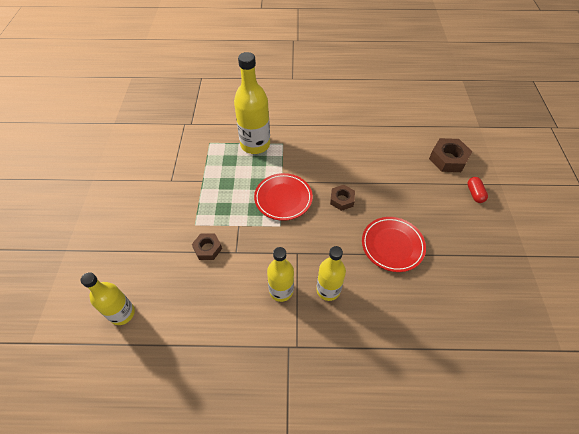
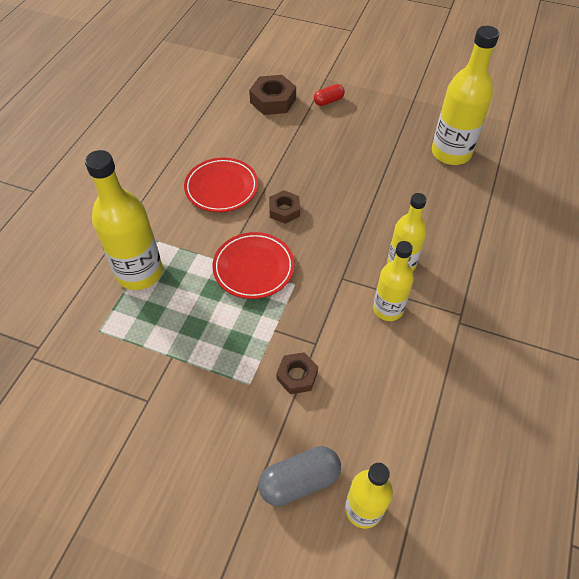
camera: 70 degrees left, 0 degrees up
(135, 271) = (299, 481): none -> grey capsule
(392, 245) = (365, 189): red plate -> red plate (221, 188)
(474, 193) = (328, 101): red capsule -> red capsule turned 45 degrees counterclockwise
(477, 302) = (451, 153): none -> yellow bottle

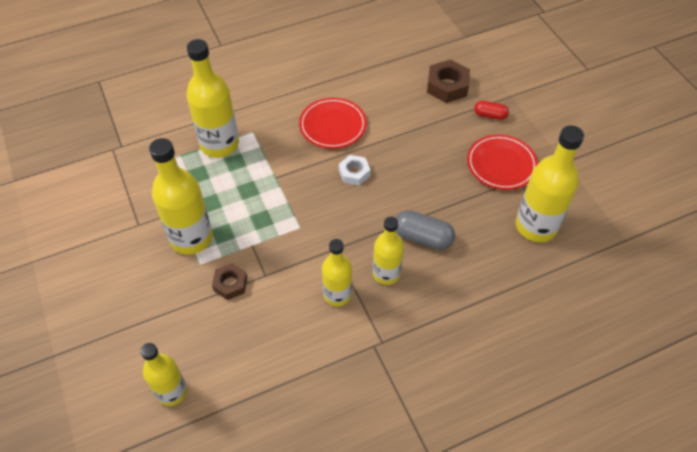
camera: 45 degrees right, 0 degrees up
(214, 369) = (191, 238): none -> yellow bottle
(253, 268) = (287, 196): red plate -> red plate (501, 165)
(284, 210) = (354, 173): brown nut -> white nut
(299, 481) = (159, 342): grey capsule -> grey capsule (423, 237)

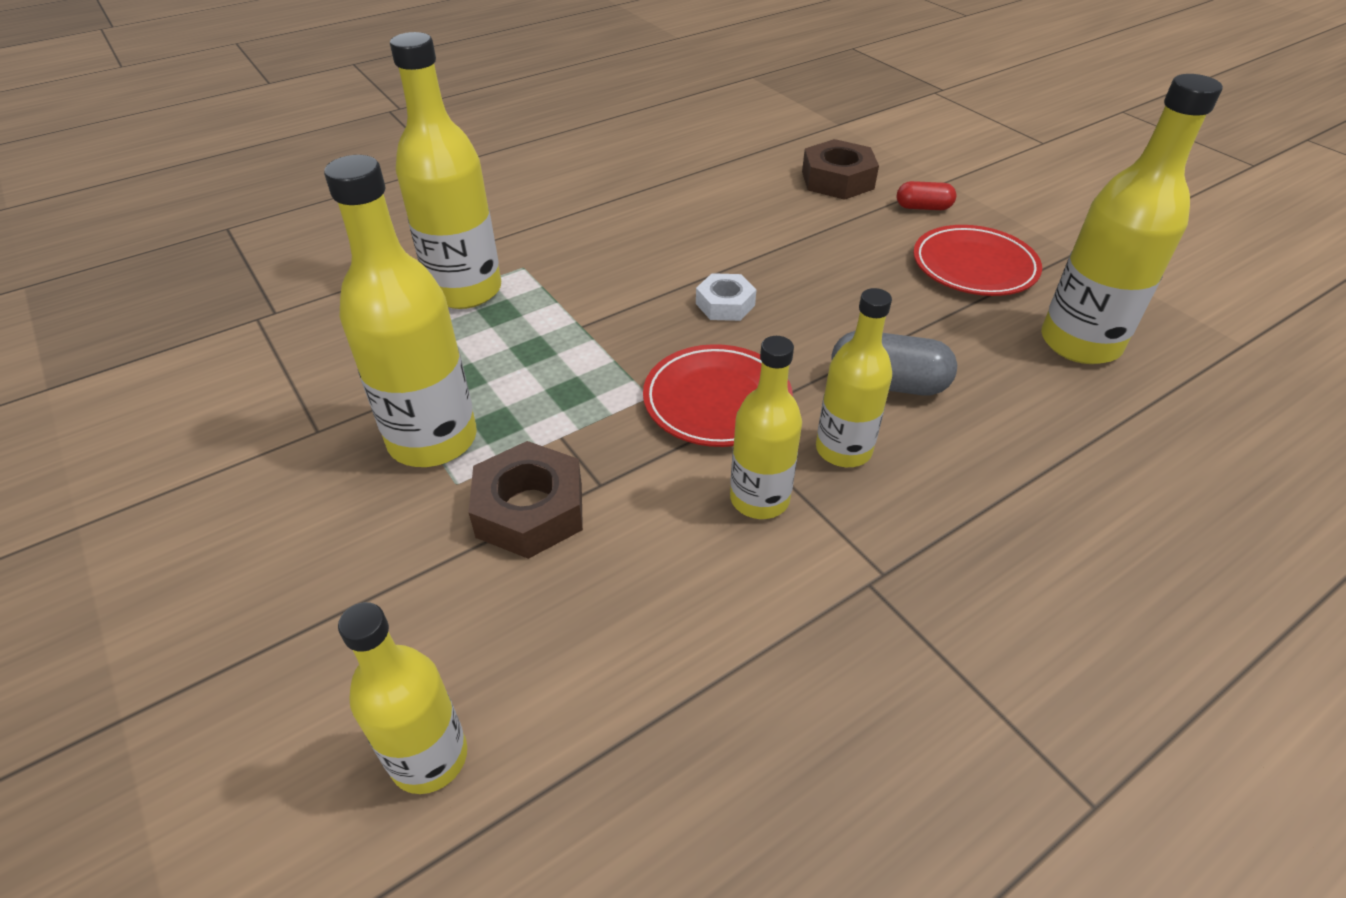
camera: 10 degrees left, 10 degrees down
(230, 284) = (530, 510): brown nut -> brown nut, size x1.56
(332, 126) = (665, 245): red plate -> red plate (717, 401)

